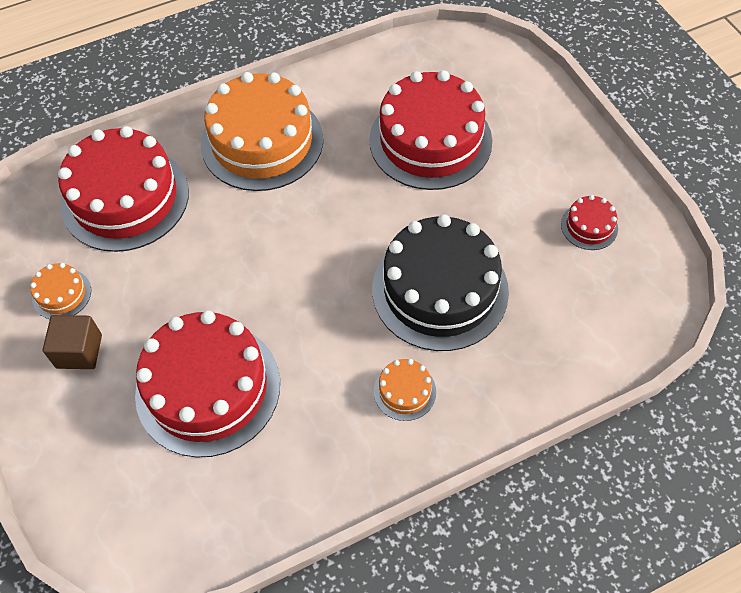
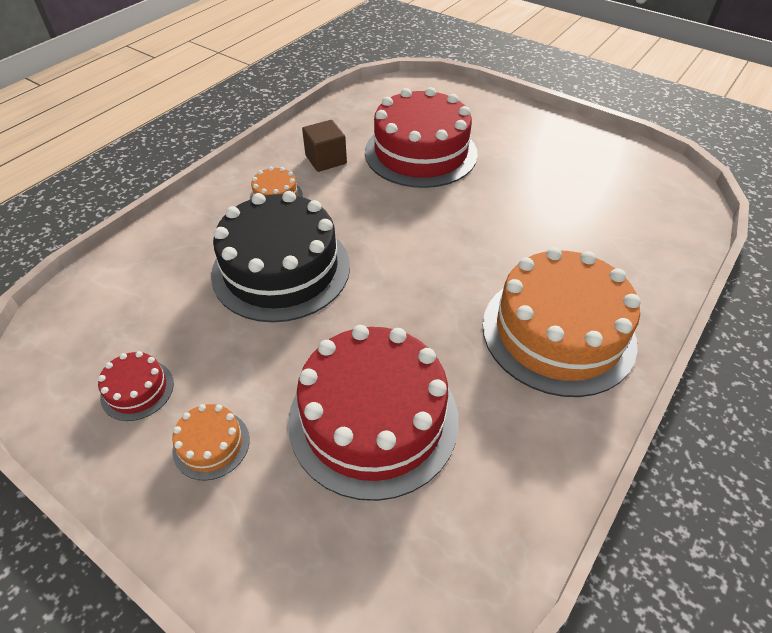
camera: 150 degrees right, 10 degrees down
(62, 294) = (578, 161): orange cake -> orange cake (211, 444)
(79, 351) = (526, 140): brown cube -> brown cube (326, 159)
(125, 198) = (618, 232): red cake -> none

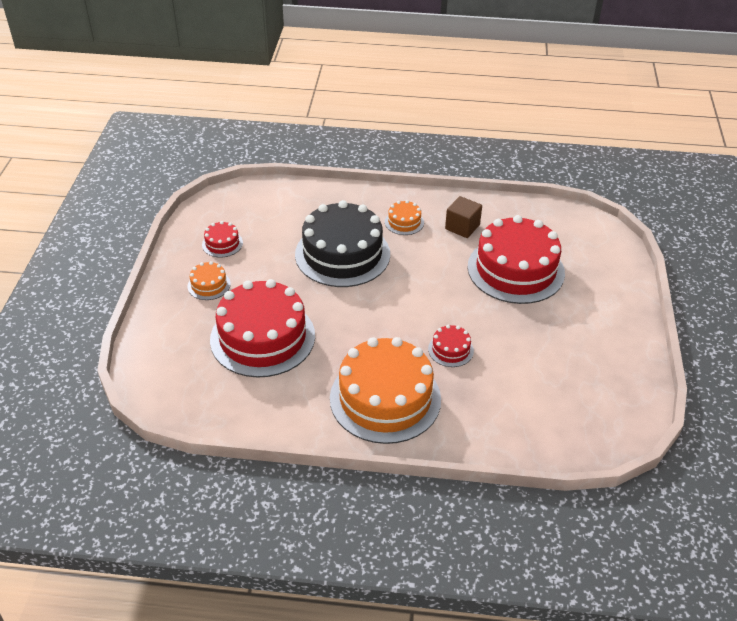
camera: 60 degrees right, 5 degrees down
(508, 245) = (450, 350): none -> red cake

